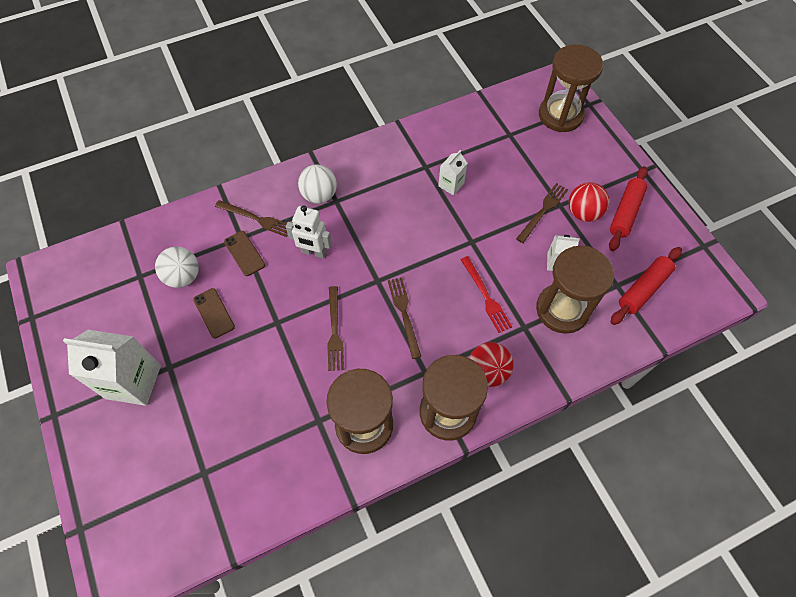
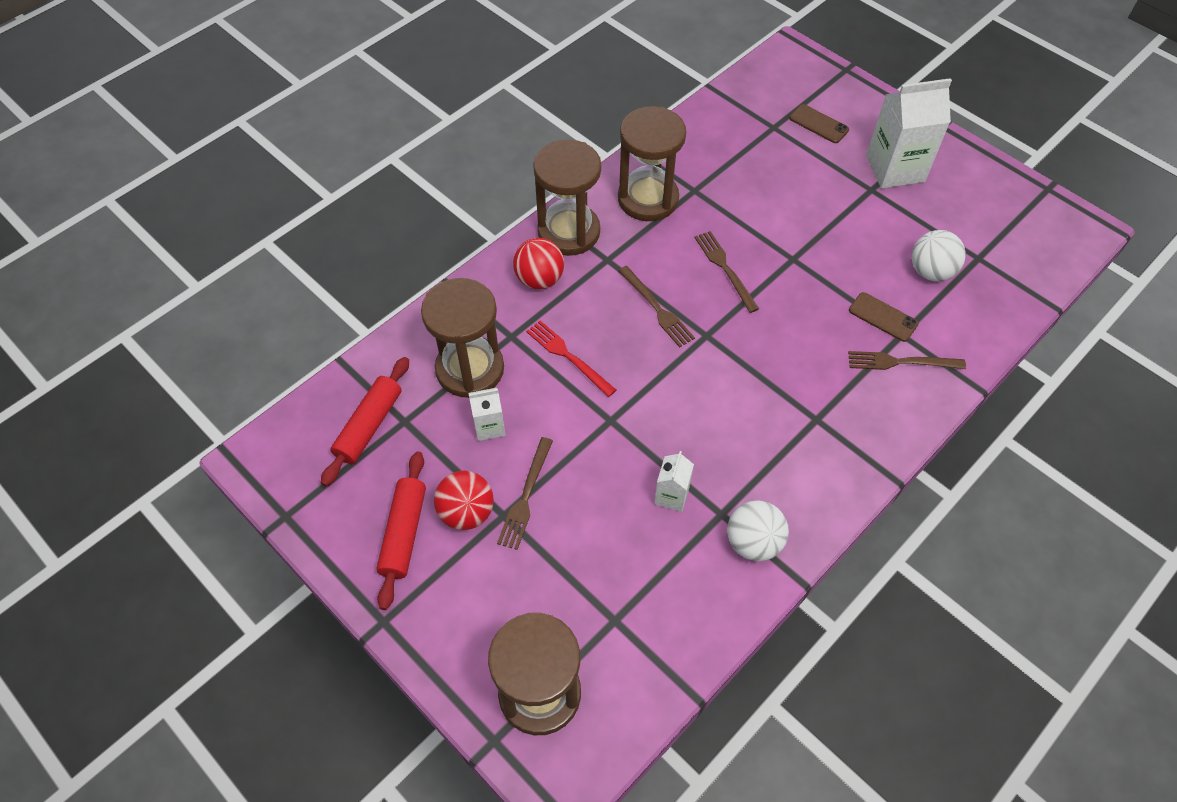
camera: 160 degrees right, 5 degrees down
(214, 313) = (867, 247): brown phone -> brown phone (818, 124)
(314, 252) = (802, 344): white robot -> none
(319, 195) = (843, 419): white ball -> white ball (753, 542)

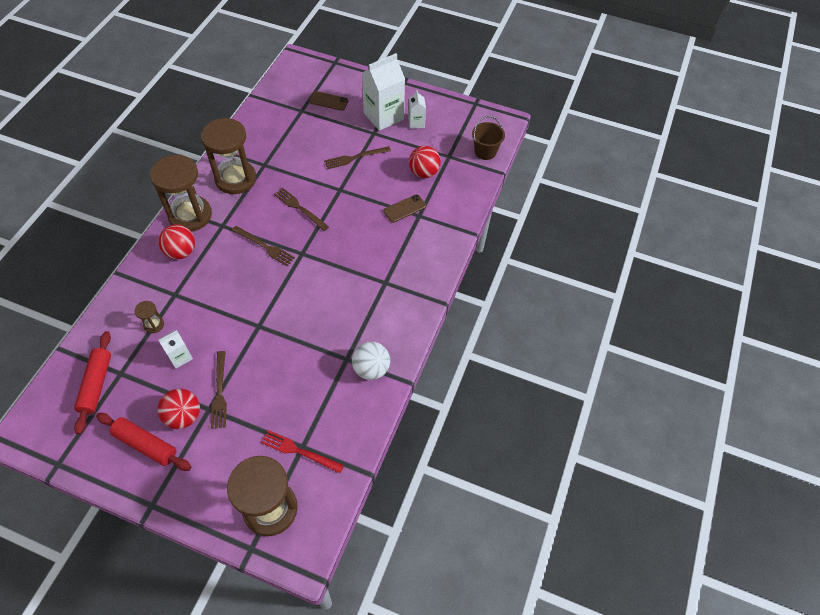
camera: 25 degrees left, 0 degrees up
(404, 533) = (146, 444): red rolling pin -> red rolling pin turned 45 degrees counterclockwise
(470, 369) = (154, 324): brown hourglass -> brown hourglass, size x0.42
(568, 356) = (217, 295): red fork -> red fork (299, 451)
(671, 495) = (312, 358): white carton -> white carton (416, 123)
(883, 317) = (404, 208): brown phone -> brown phone turned 45 degrees counterclockwise
(901, 362) = (423, 232): brown fork -> brown fork (355, 158)
(930, 271) = (424, 172): white ball -> red ball
(1040, 268) = (485, 152): none -> brown bucket

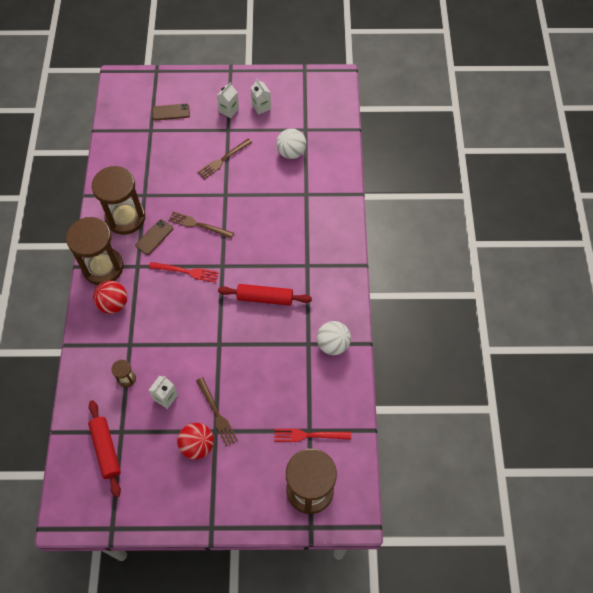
camera: 20 degrees left, 5 degrees up
(146, 444) = (178, 482): red rolling pin -> red rolling pin (265, 298)
(264, 246) = (186, 272): brown fork -> red fork
(383, 116) = (229, 110): white carton -> white carton, size x0.51
(404, 208) = (291, 192): brown phone -> brown phone (154, 237)
(424, 172) = (291, 152): red ball -> white ball
(485, 152) = (335, 114): brown bucket -> none

